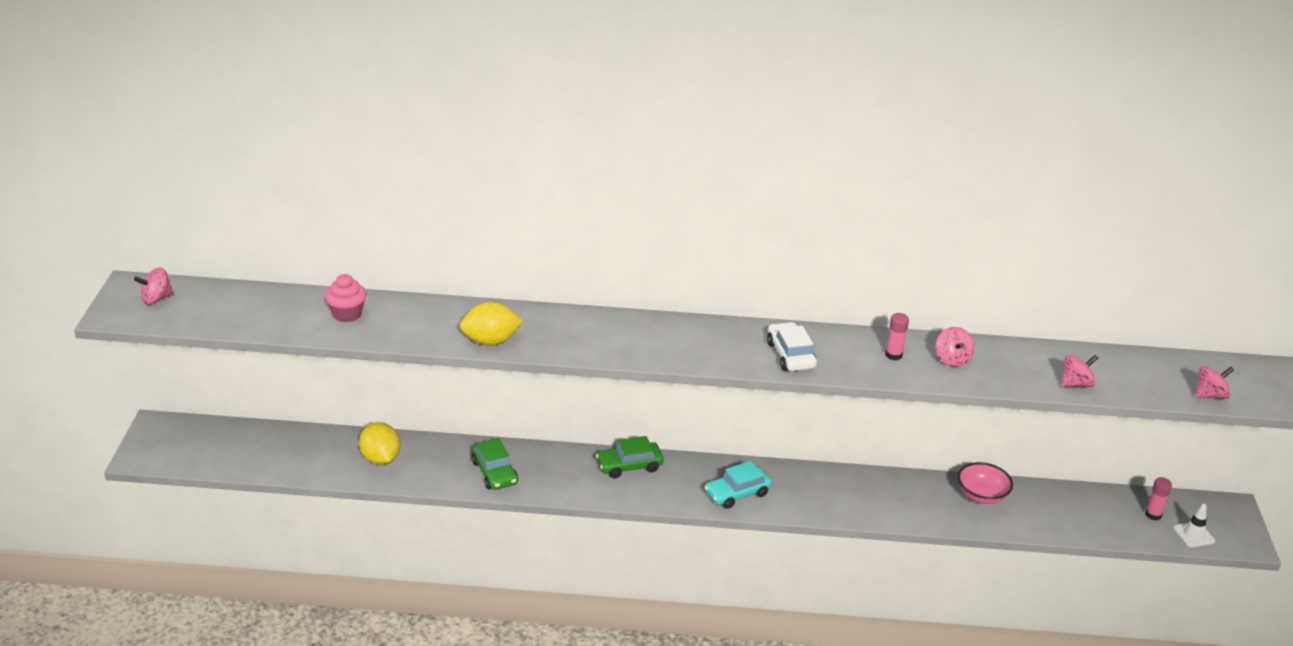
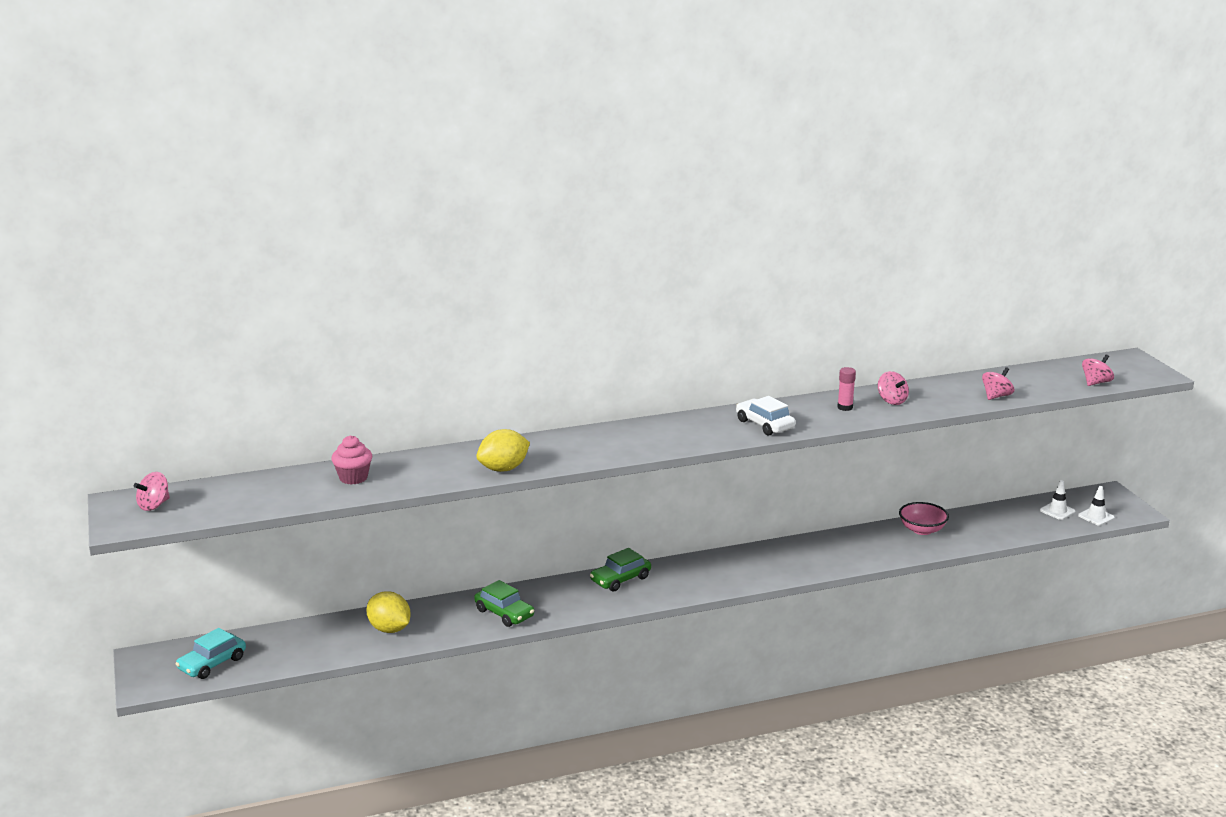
camera: 20 degrees left, 10 degrees down
(737, 493) = (727, 576): turquoise car -> turquoise car (212, 663)
(1153, 515) = (1057, 511): pink glue stick -> white traffic cone

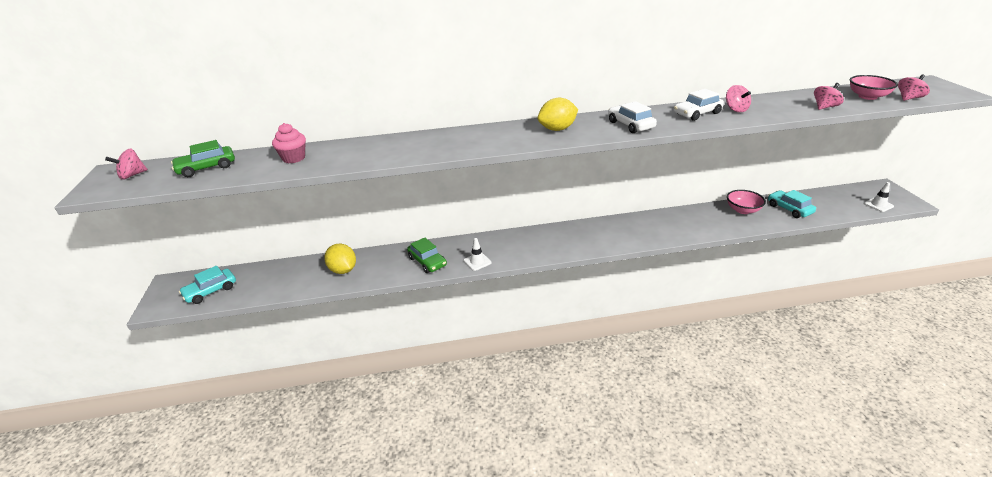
camera: 10 degrees right, 10 degrees up
(503, 469) = (412, 154): yellow lemon -> yellow lemon (557, 129)
(620, 579) = (517, 239): green car -> green car (206, 168)
(845, 407) = (697, 113): pink glue stick -> white car
(982, 526) = (789, 209): none -> turquoise car
(1050, 381) = (867, 96): none -> pink bowl
(1057, 511) = (846, 199): white traffic cone -> white traffic cone (477, 262)

